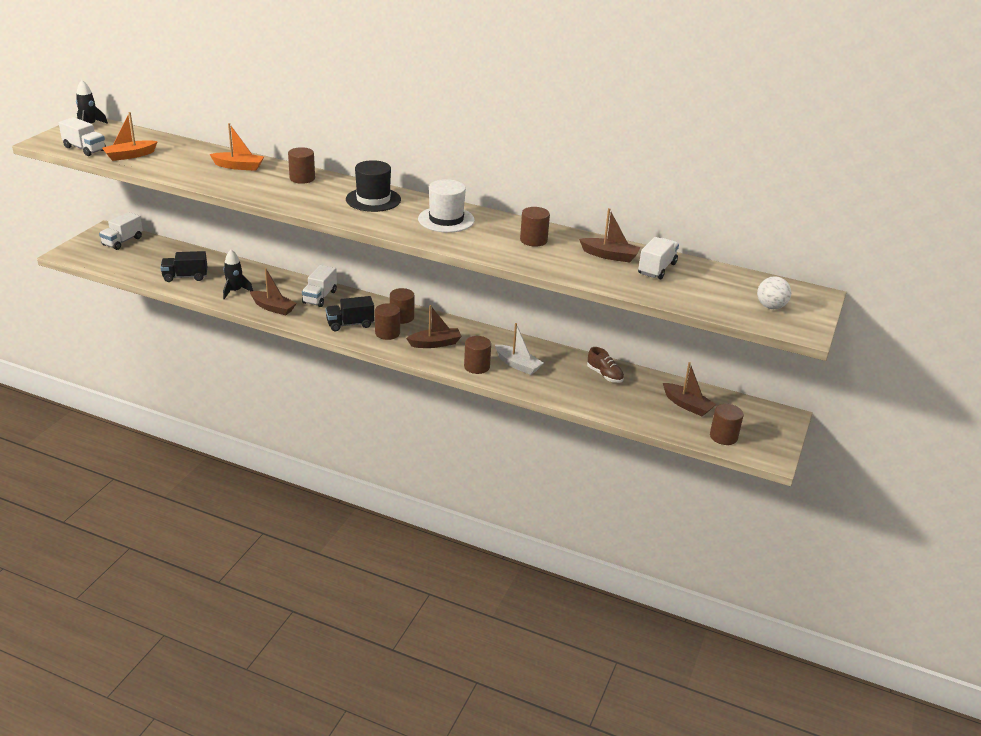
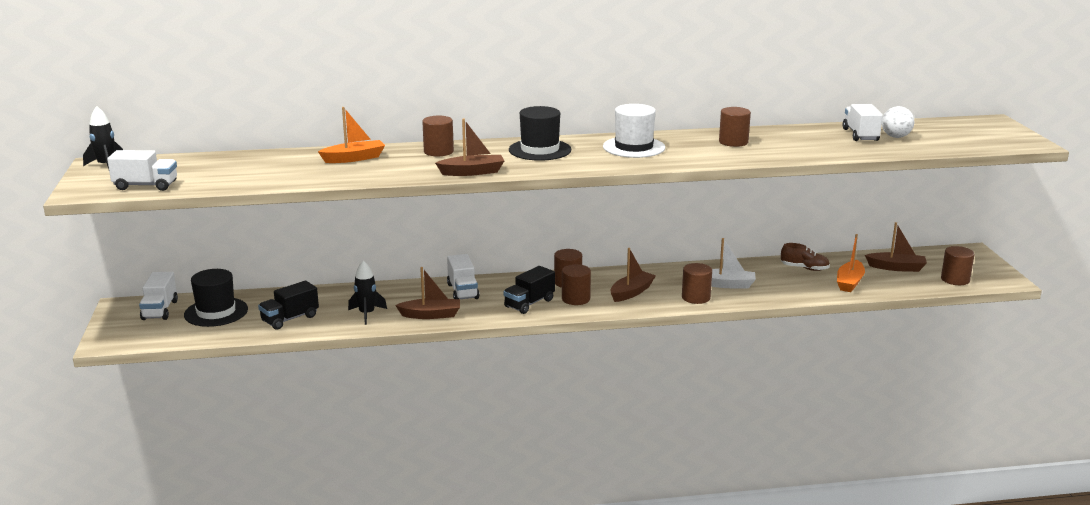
camera: 30 degrees left, 10 degrees down
(130, 155) = (213, 178): orange boat -> orange boat (849, 282)
(151, 255) = (216, 312): none -> black hat
(609, 256) = (810, 136): brown boat -> brown boat (472, 172)
(770, 307) = (981, 136): white ball -> white ball (896, 137)

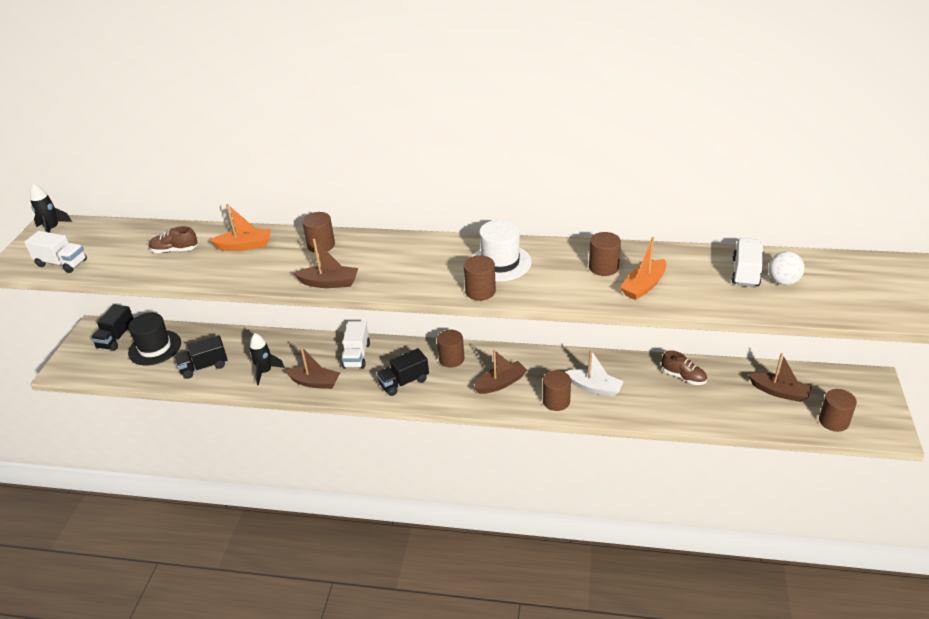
camera: 20 degrees right, 15 degrees up
(160, 310) = (116, 338): white truck -> black truck
(275, 167) = (174, 250): none -> brown shoe
(540, 150) = (411, 255): black hat -> none
(576, 299) = (447, 383): brown cylinder -> brown cylinder (480, 291)
(849, 282) = (718, 406): orange boat -> orange boat (643, 286)

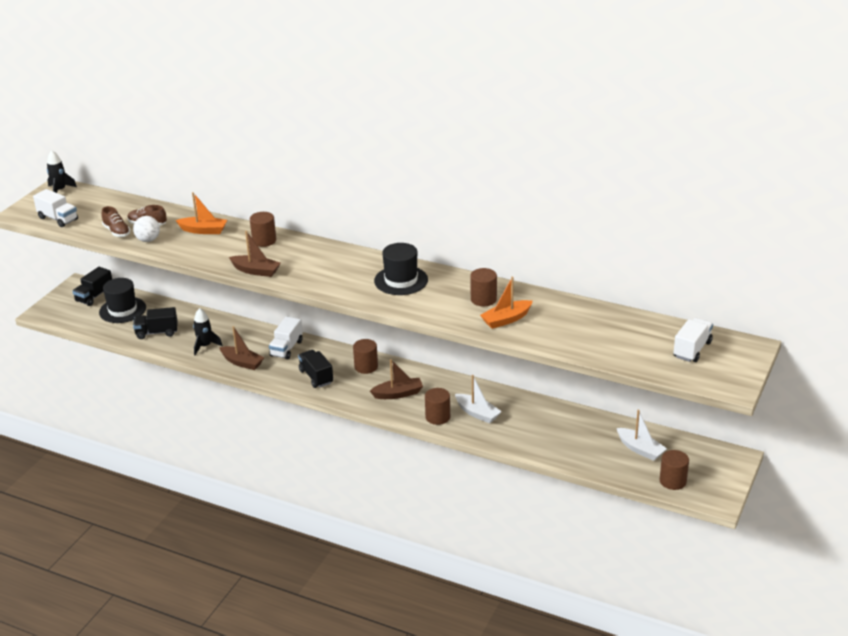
camera: 15 degrees right, 5 degrees down
(404, 382) = (316, 377): black truck -> black truck turned 75 degrees clockwise
(480, 291) = (371, 299): brown cylinder -> none
(500, 263) = (401, 280): white hat -> black hat
(683, 377) = (561, 420): brown shoe -> brown shoe (117, 232)
(745, 273) = (600, 325): white truck -> white truck (692, 349)
(779, 392) = (640, 449): brown boat -> white boat
(783, 281) = (626, 337): white ball -> white ball (148, 240)

